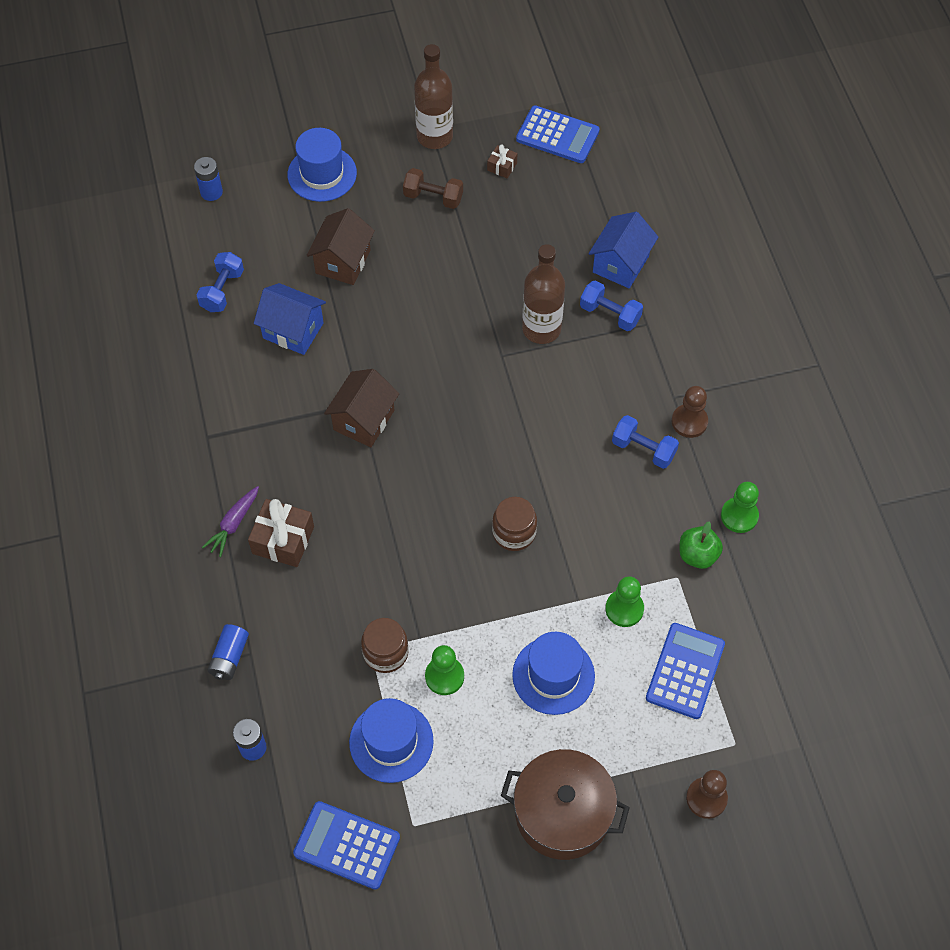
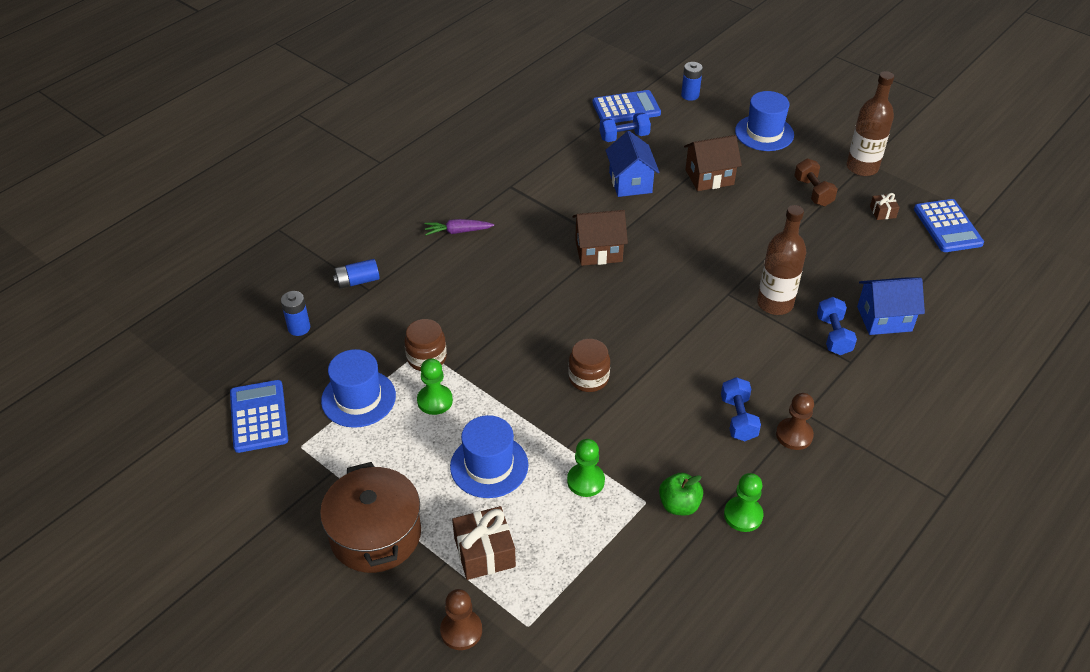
camera: 55 degrees right, 15 degrees down
(283, 540) = (468, 260): brown gift -> brown gift (484, 552)
(685, 671) = (566, 552): blue calculator -> blue calculator (626, 108)

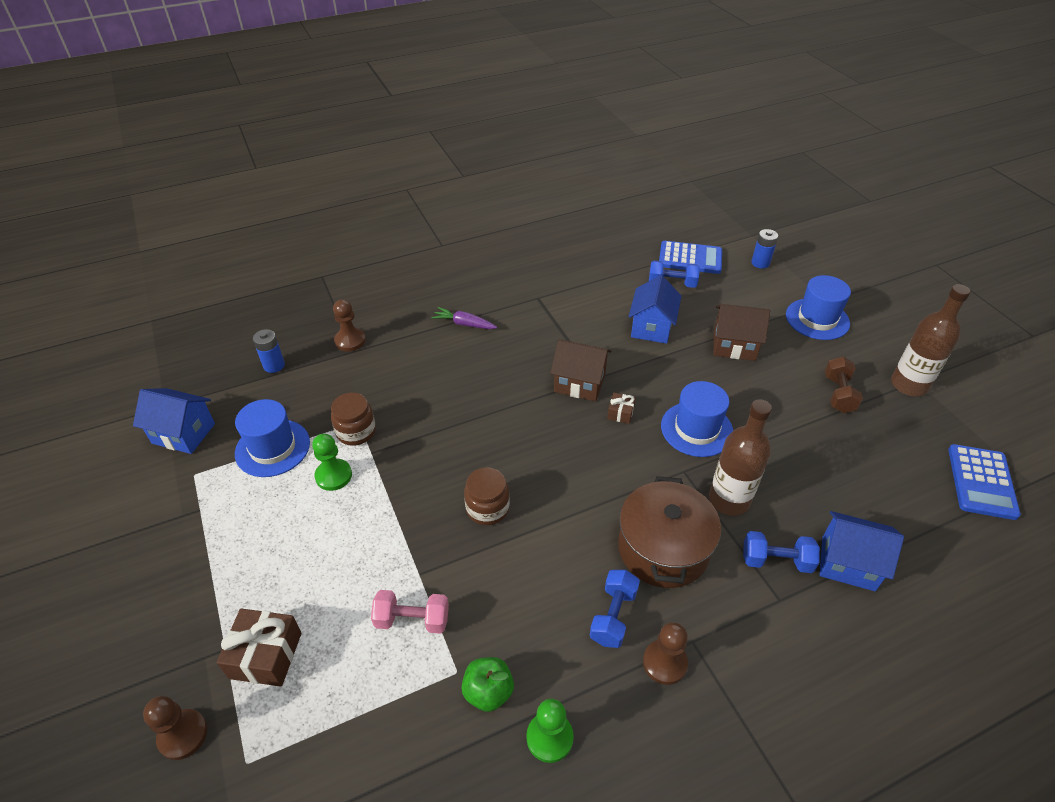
camera: 25 degrees right, 0 degrees up
(259, 416) = (183, 433): blue calculator -> blue house
(357, 281) = (350, 341): blue battery -> brown pawn
(375, 534) = (187, 590): brown pot -> brown pot (663, 548)
(489, 466) = (334, 562): blue hat -> blue hat (696, 429)
(585, 481) = (412, 620): green pawn -> pink dumbbell
(833, 335) = (776, 561): blue dumbbell -> blue dumbbell turned 75 degrees clockwise
(882, 212) = (908, 440): brown gift -> brown gift (620, 413)

